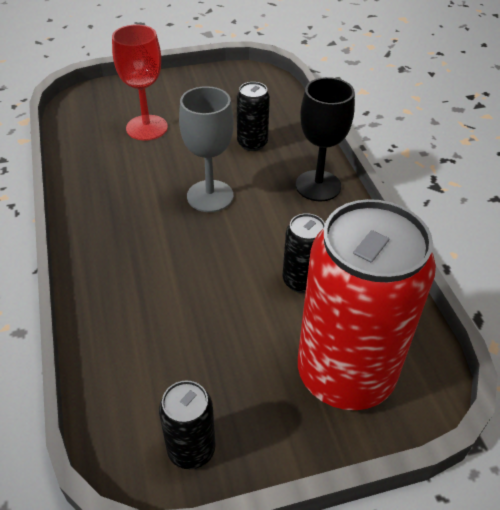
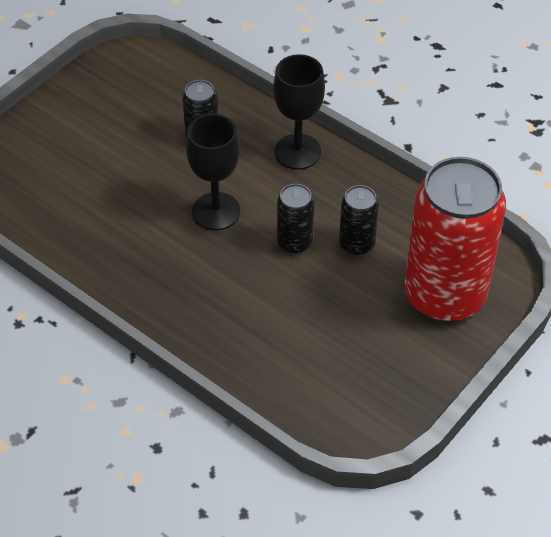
camera: 35 degrees left, 5 degrees up
(147, 128) = (86, 173): red goblet -> none
(191, 449) = (388, 404): black can -> black can (294, 243)
(210, 196) = (216, 211): grey goblet -> black goblet

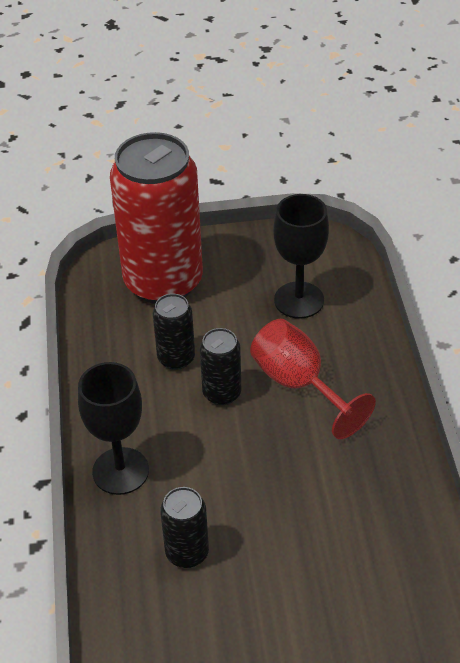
camera: 135 degrees left, 5 degrees down
(216, 211) = (255, 467): black goblet -> black goblet (299, 300)
(248, 287) = (299, 384): none -> red goblet

